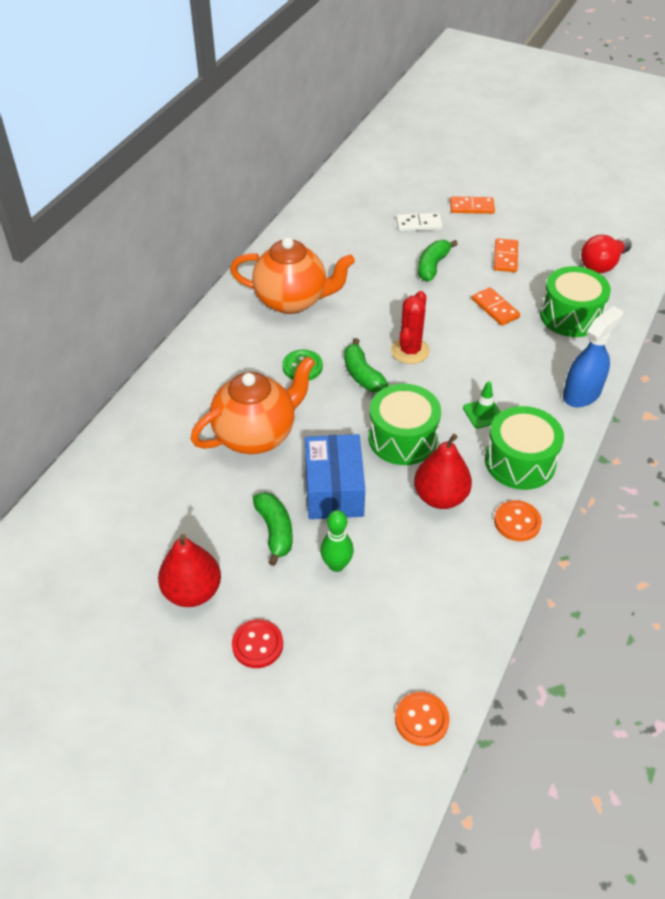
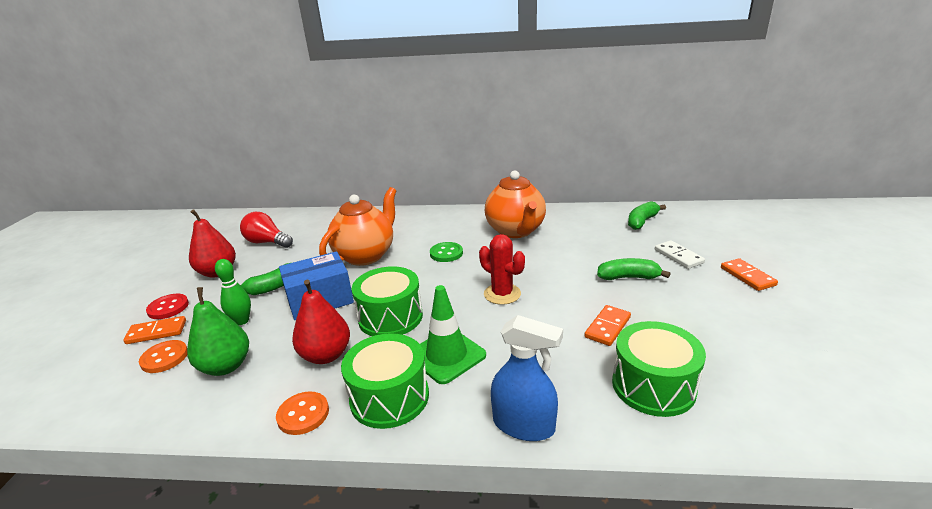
camera: 70 degrees right, 20 degrees down
(256, 435) = (366, 255): orange teapot -> orange teapot turned 90 degrees counterclockwise
(362, 375) = (455, 279): green banana -> green banana (642, 221)
(410, 351) = (502, 294): red cactus -> red cactus turned 45 degrees clockwise
(418, 580) = (226, 366): none -> green pear
(421, 720) = (72, 406): orange button -> orange button (164, 358)
(483, 413) = (446, 355): green traffic cone -> green traffic cone, size x1.74
(505, 257) = (697, 315): orange domino -> orange domino (156, 332)
(602, 264) = (785, 393): red light bulb -> red light bulb (267, 242)

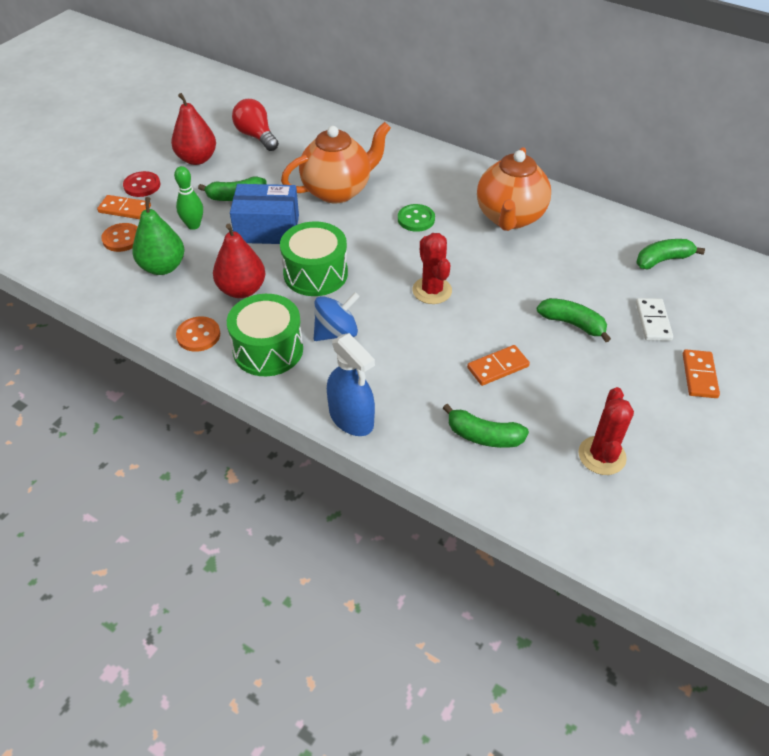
camera: 25 degrees right, 20 degrees up
(446, 355) = (336, 332): green traffic cone -> blue spinning top
(653, 385) = (483, 436): green drum -> green banana
(756, 358) = (602, 456): none -> red cactus

